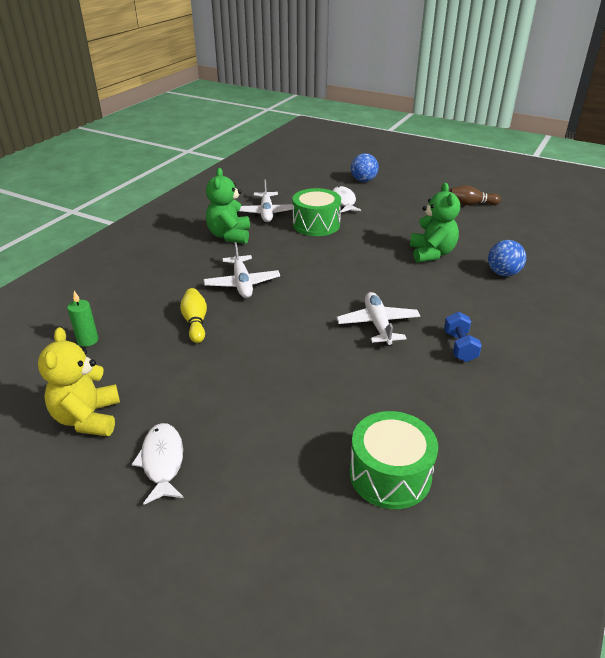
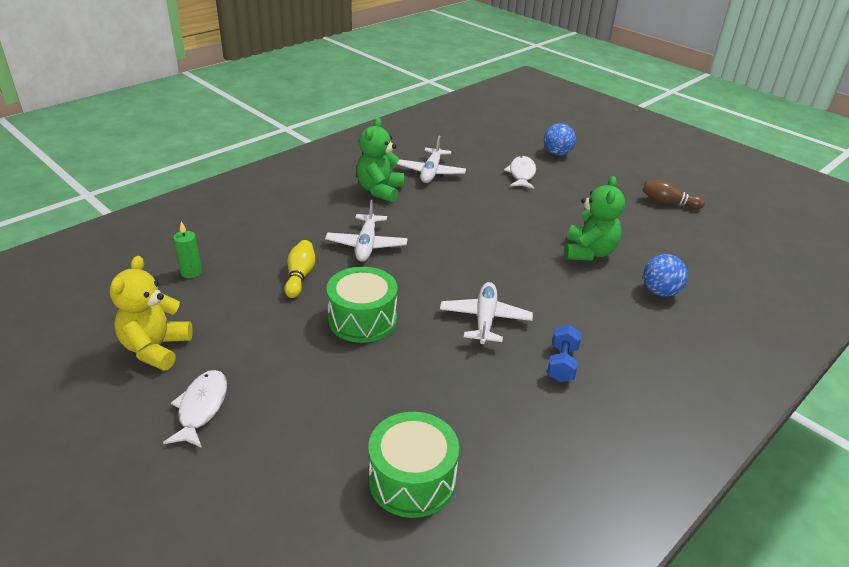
camera: 15 degrees right, 0 degrees up
(316, 224) = (477, 195): green drum -> green drum (362, 319)

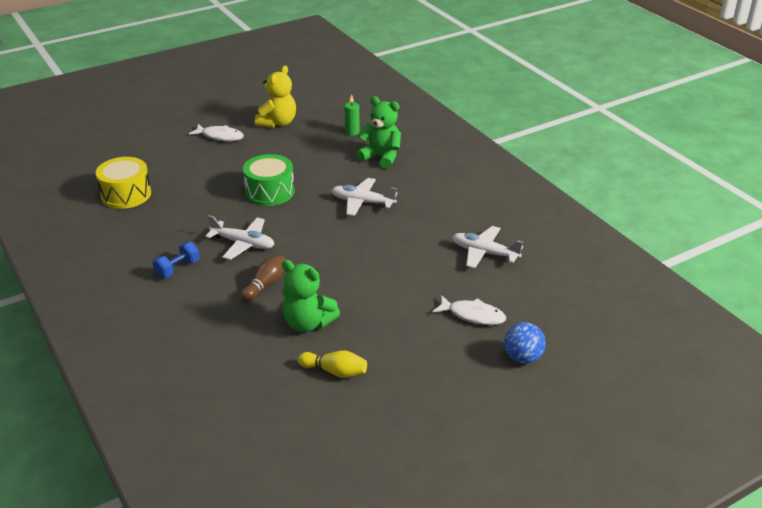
camera: 105 degrees right, 0 degrees up
(155, 348) = (278, 123): yellow teddy bear -> yellow teddy bear turned 90 degrees clockwise
(300, 276) = (331, 171): yellow bowling pin -> yellow bowling pin (335, 371)
(380, 190) = (451, 218): green teddy bear -> green teddy bear (381, 157)
(412, 480) = (126, 194): green drum -> yellow drum
(562, 364) = (177, 268): blue dumbbell -> blue dumbbell turned 75 degrees counterclockwise
(660, 292) = (230, 350): blue ball -> none
(668, 203) = (383, 420): brown bowling pin -> brown bowling pin (265, 285)

